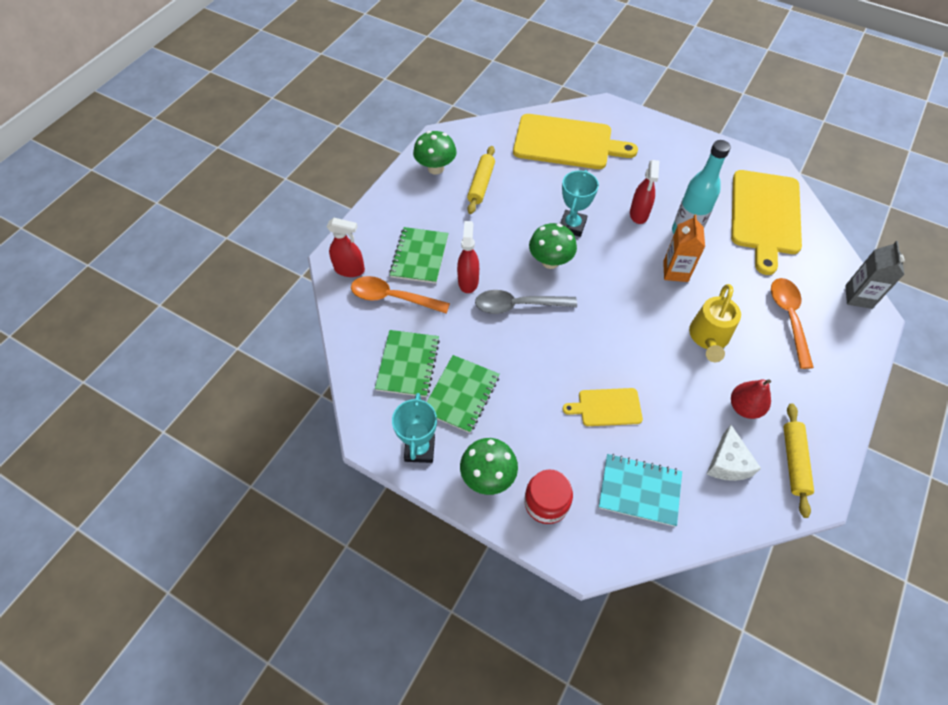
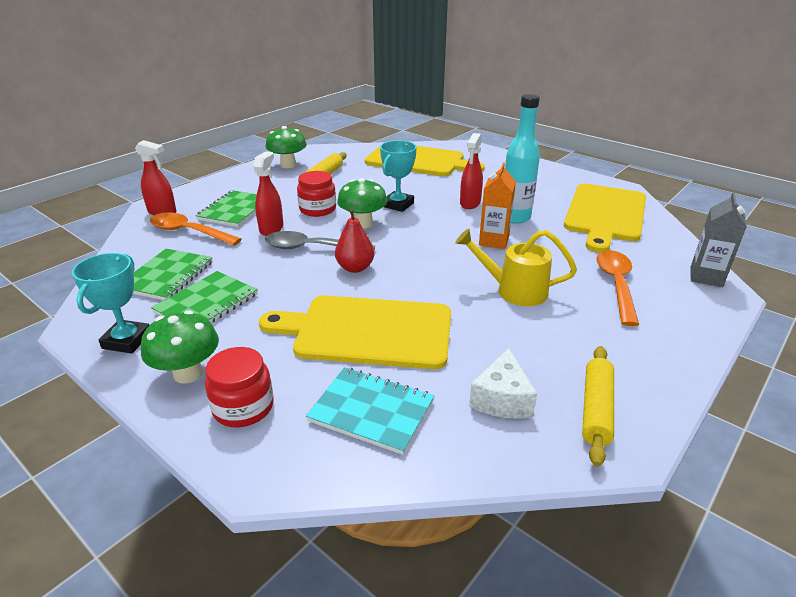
camera: 10 degrees right, 25 degrees down
(498, 244) = (317, 209): none -> red jar
(607, 407) = (367, 331): yellow cutting board -> yellow cutting board, size x2.01
(708, 338) = (514, 290): yellow watering can -> yellow watering can turned 75 degrees clockwise
(744, 407) = (541, 350): red pear -> red pear (355, 268)

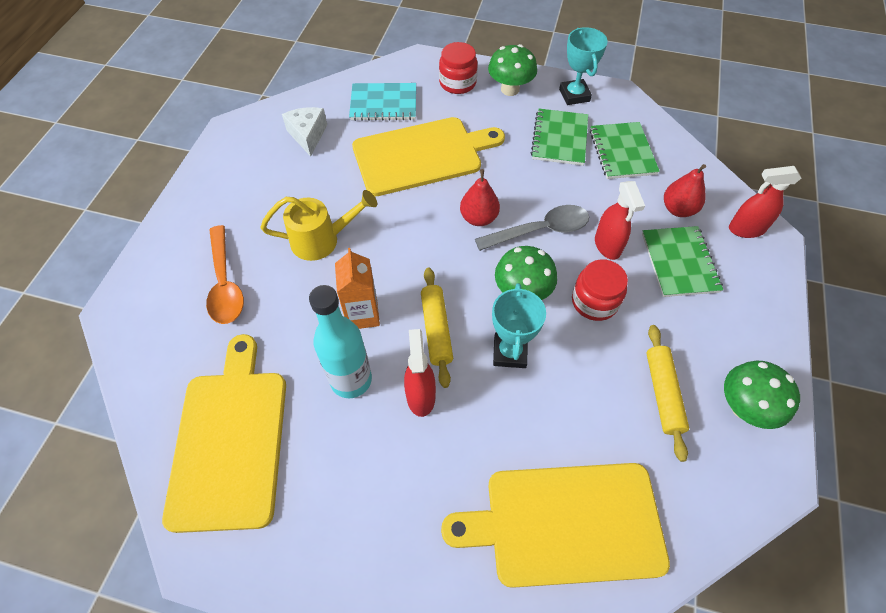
camera: 155 degrees right, 25 degrees up
(189, 232) = (678, 209): orange spoon -> red pear
(596, 409) = (247, 148): yellow rolling pin -> yellow rolling pin (436, 329)
(706, 277) = (128, 332): grey carton -> none

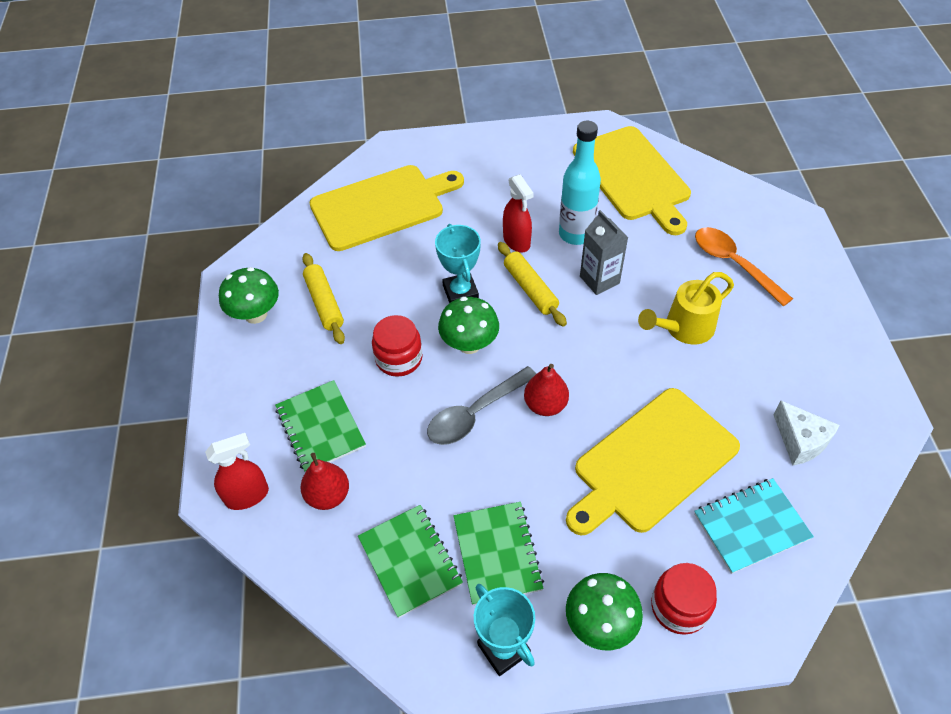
camera: 160 degrees right, 5 degrees down
(362, 314) = (599, 280): orange carton -> grey carton
(607, 245) = (399, 421): red spray bottle -> none

